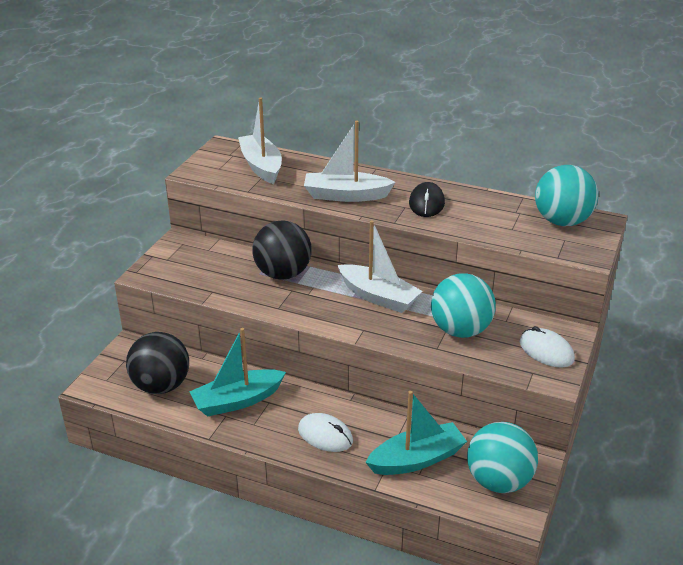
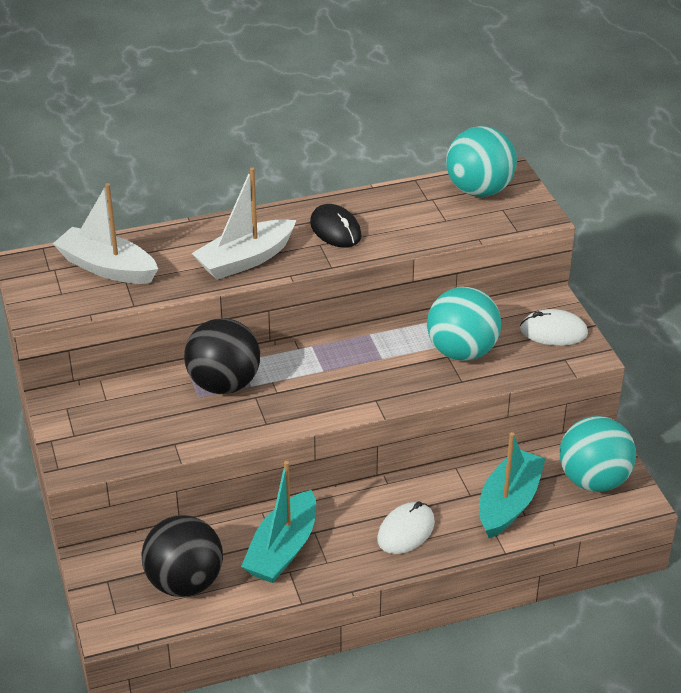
camera: 40 degrees left, 5 degrees up
(325, 435) = (406, 531): white mouse -> white mouse turned 45 degrees counterclockwise
(378, 297) = (349, 358): white boat -> none

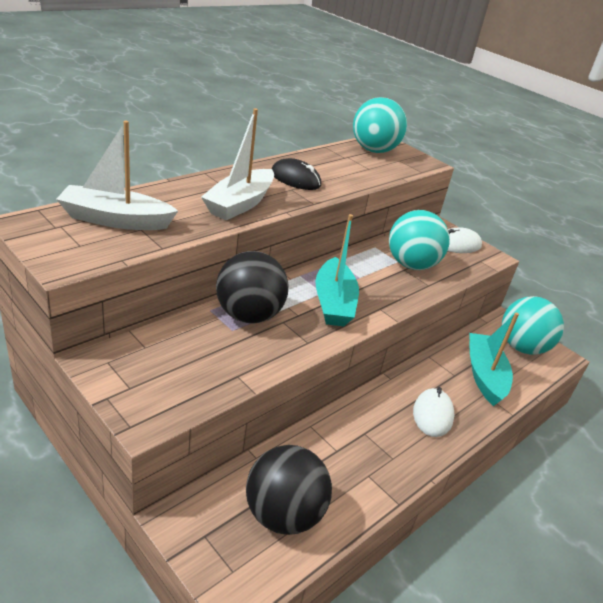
camera: 30 degrees left, 5 degrees down
(282, 549) = (349, 456): turquoise boat -> turquoise boat (333, 302)

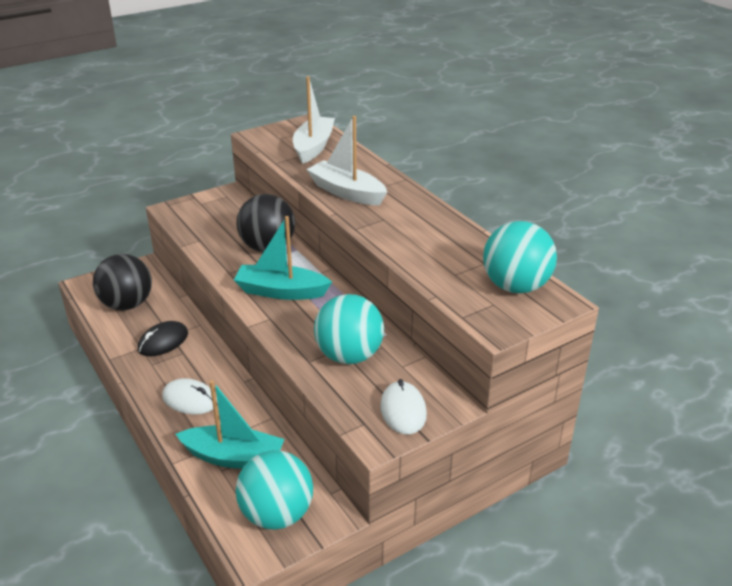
camera: 105 degrees right, 0 degrees up
(295, 179) = (407, 223): black mouse -> black mouse (163, 342)

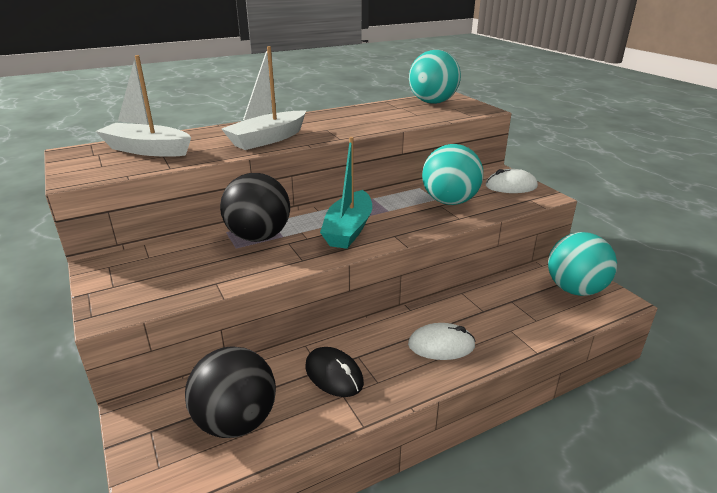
camera: 85 degrees left, 5 degrees down
(190, 399) = (441, 345): white mouse -> white mouse turned 60 degrees clockwise
(233, 457) = (518, 313): turquoise boat -> none

